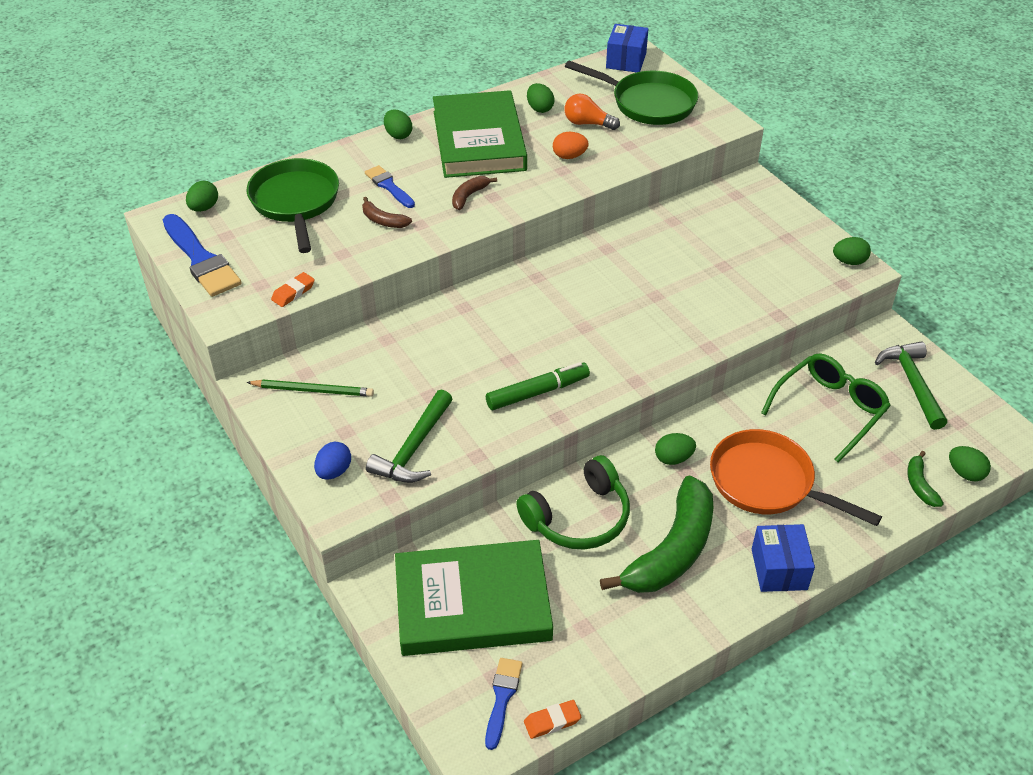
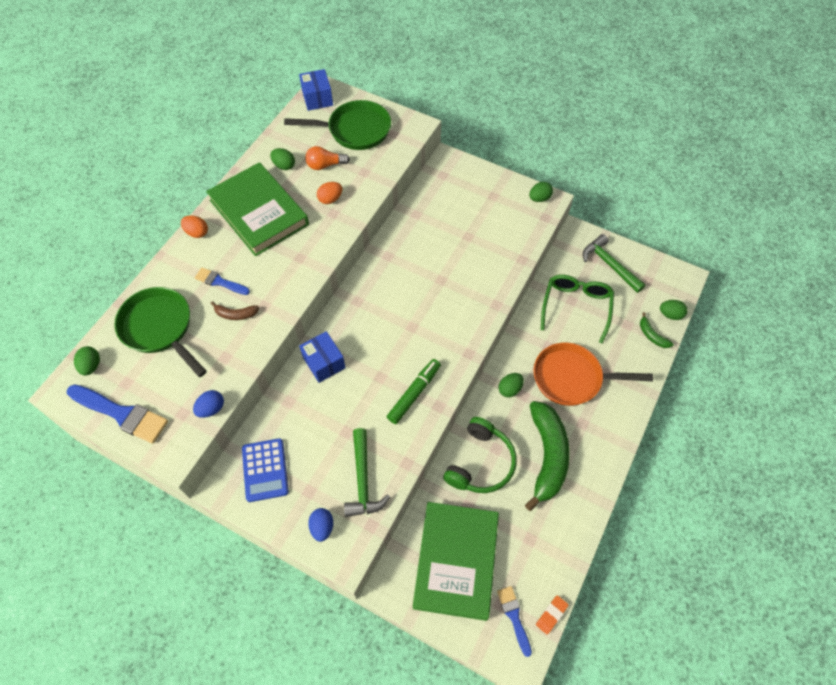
camera: 30 degrees left, 15 degrees up
(293, 292) = (211, 408): orange eraser -> blue egg
(313, 390) = (265, 470): green pencil -> blue calculator
(398, 135) = (197, 232): green egg -> orange egg
(469, 196) = (283, 265): brown banana -> none
(472, 603) = (456, 561): green book -> green book turned 45 degrees counterclockwise
(779, 569) = (612, 435): blue box -> blue box (324, 362)

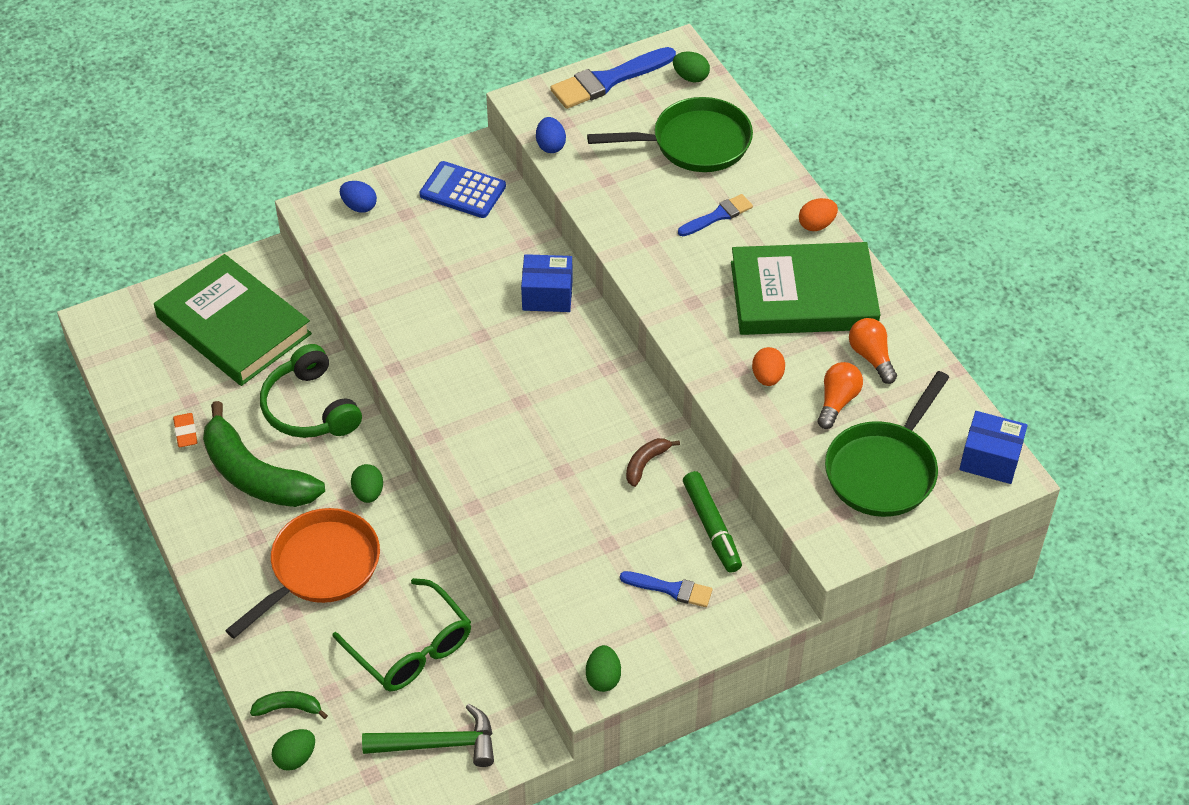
camera: 125 degrees right, 10 degrees down
(236, 314) = (657, 211): brown banana -> brown banana (646, 463)
(284, 165) = (871, 357): green egg -> orange light bulb
(363, 480) = (375, 260): green hammer -> none
(414, 393) = (431, 354): green marker -> green marker (712, 527)
(514, 617) = (137, 340): blue brush -> blue brush (671, 589)
(551, 615) = (106, 370): orange eraser -> orange eraser (186, 432)

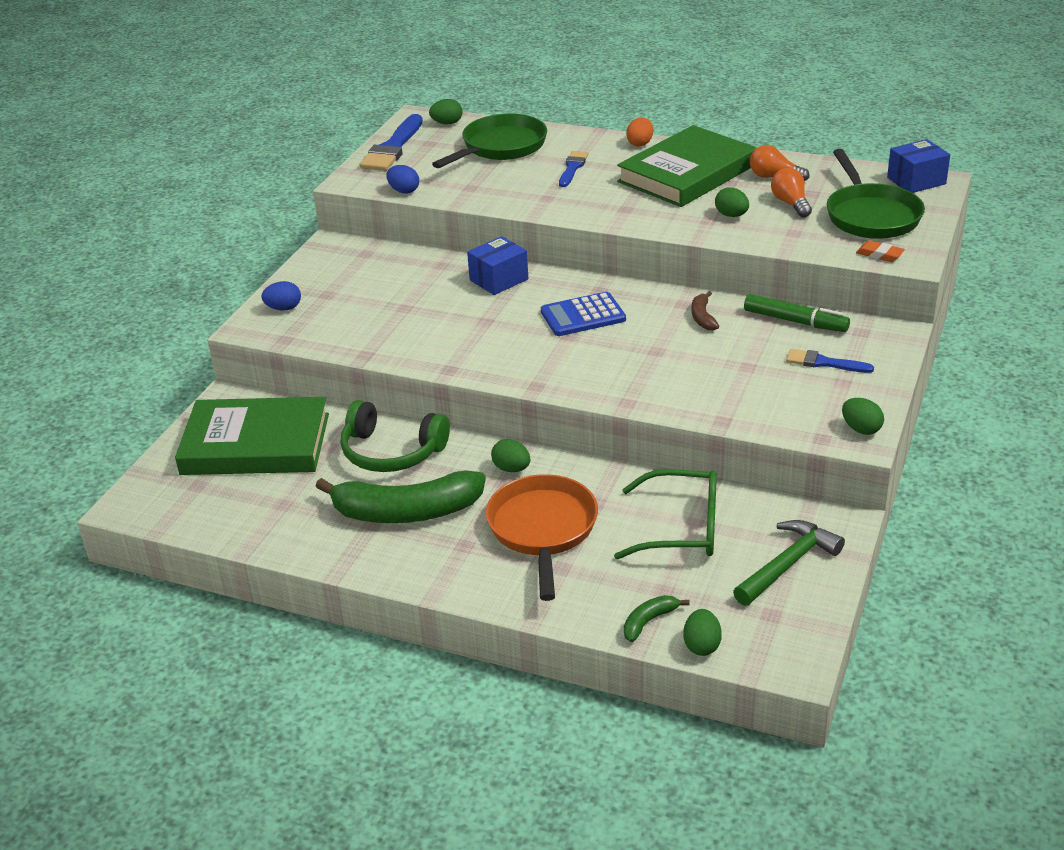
camera: 40 degrees left, 15 degrees down
(186, 432) = (309, 523): orange eraser -> orange eraser (879, 255)
(462, 191) = (352, 264): blue calculator -> blue calculator (583, 316)
(671, 589) = (824, 363): blue brush -> blue brush turned 135 degrees counterclockwise
(767, 377) = (731, 215): orange egg -> green egg

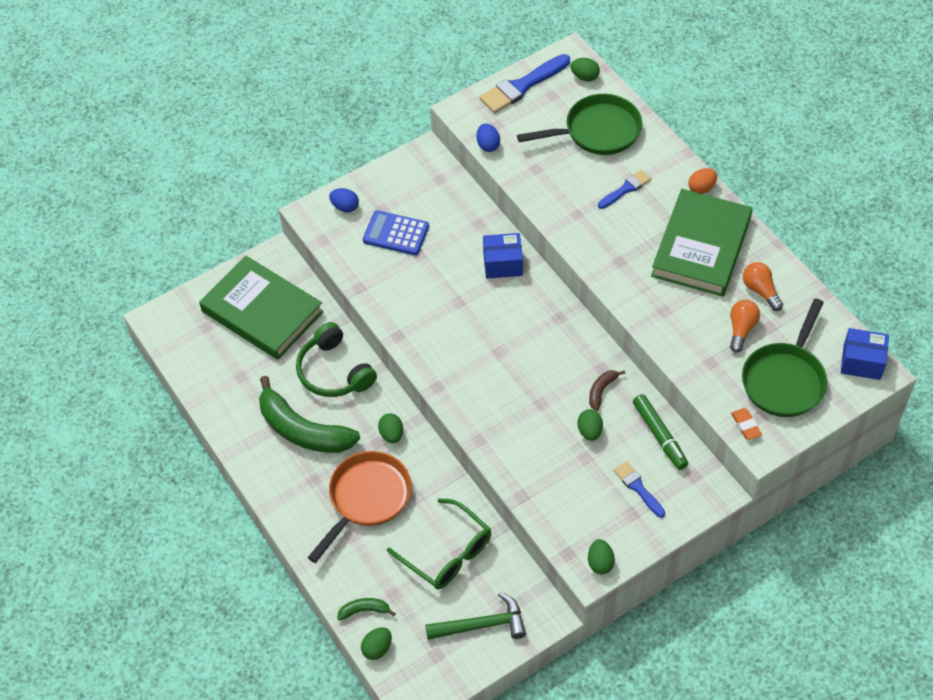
camera: 35 degrees right, 20 degrees up
(583, 316) = (525, 337): blue calculator -> blue calculator (396, 233)
(687, 173) = (701, 247): green book -> green book turned 60 degrees counterclockwise
(731, 215) = (686, 315): green egg -> green egg (589, 431)

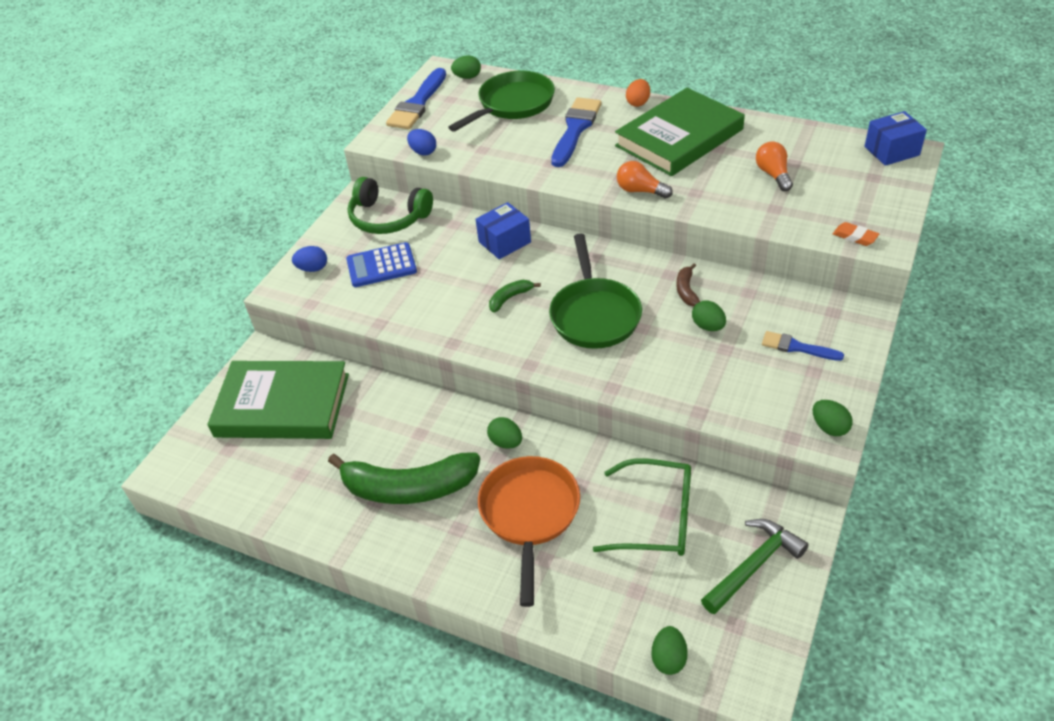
camera: 30 degrees left, 10 degrees down
(334, 371) = (400, 419): green headphones -> green headphones (388, 218)
(364, 610) = (621, 627): green banana -> green banana (510, 298)
(626, 189) = (575, 129): blue brush -> blue brush, size x1.73
(659, 435) = (772, 298): green marker -> none
(701, 247) = (679, 138): green book -> green book turned 60 degrees clockwise
(760, 291) = (759, 143): orange light bulb -> orange light bulb (640, 191)
(784, 380) = (847, 190): green pan -> green pan (594, 315)

